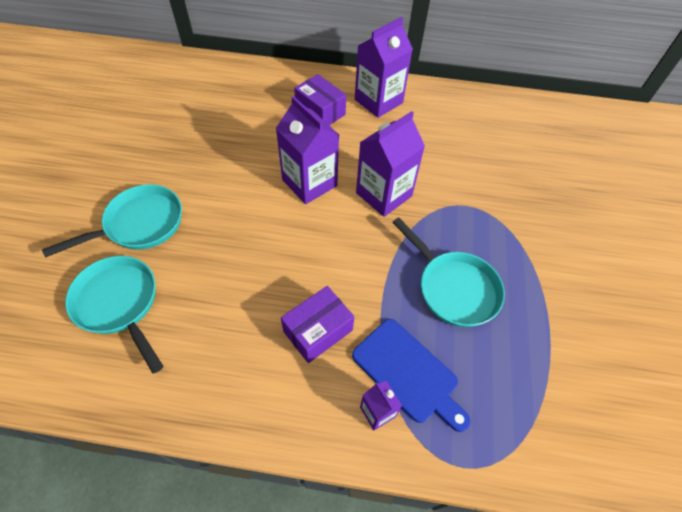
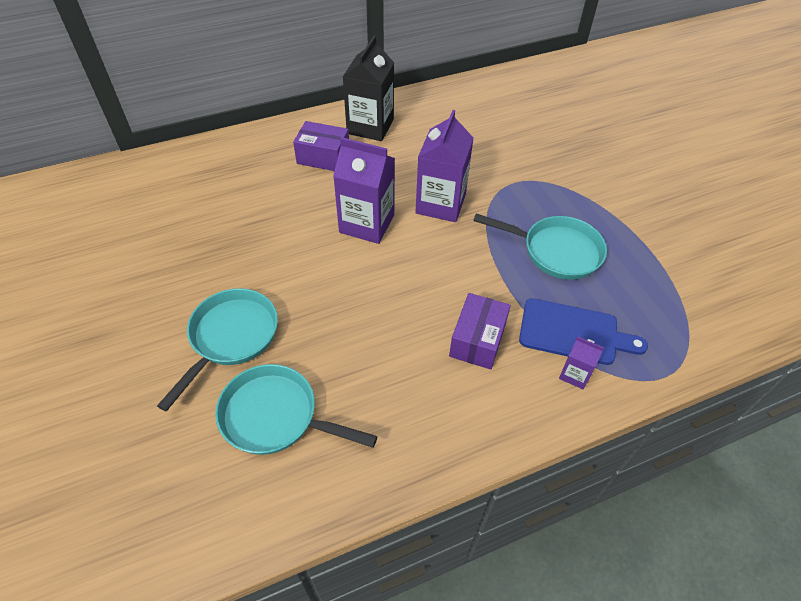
camera: 30 degrees left, 5 degrees down
(378, 101) = (370, 126): purple carton -> black carton

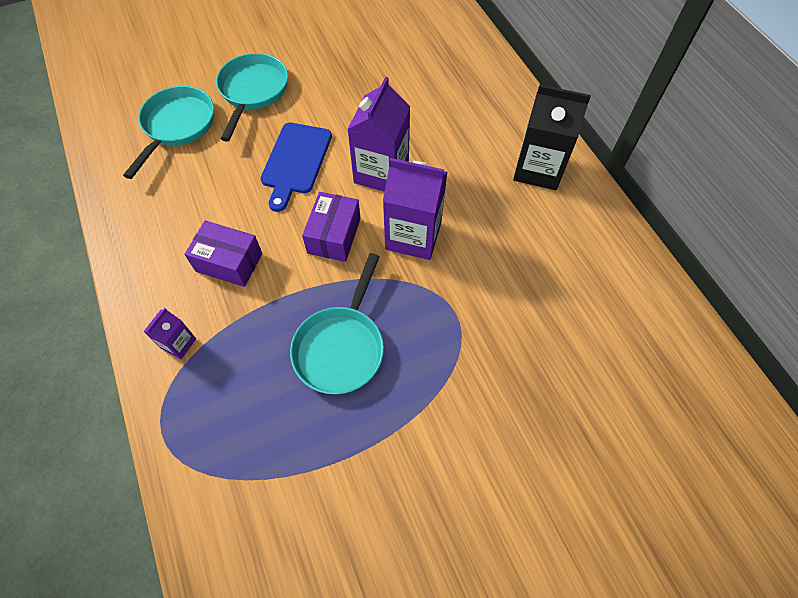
camera: 90 degrees right, 10 degrees up
(230, 338) = (253, 92): turquoise pan -> turquoise pan turned 105 degrees counterclockwise
(323, 157) = (479, 132): purple box -> purple box (334, 235)
(573, 332) = (228, 349): blue cutting board -> blue cutting board (295, 161)

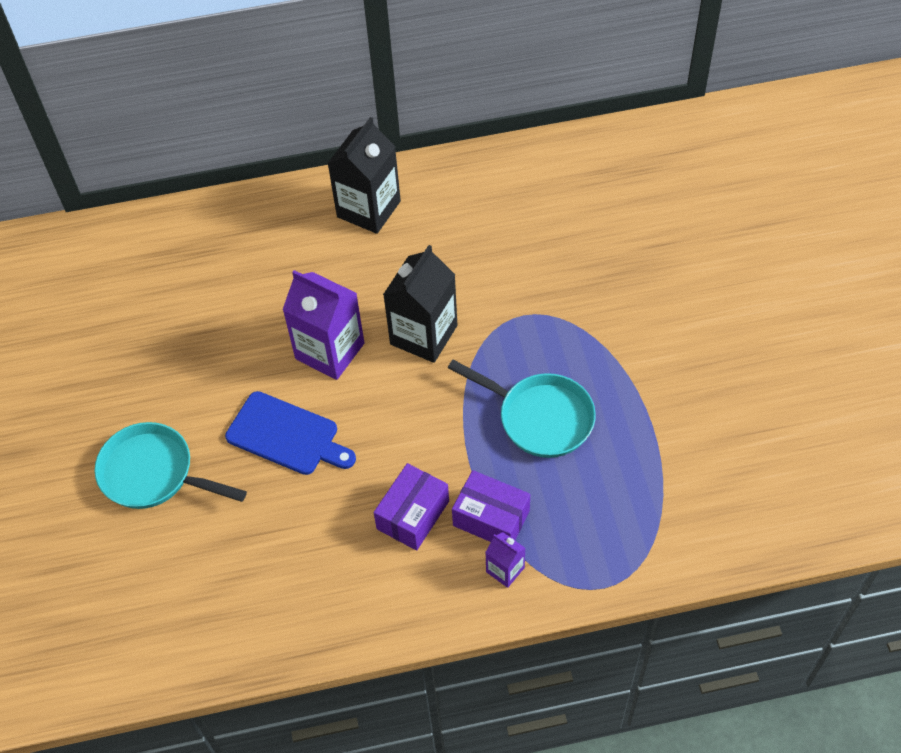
camera: 75 degrees left, 5 degrees down
(177, 126) = (184, 567): turquoise pan -> none
(334, 235) = (404, 408): purple box -> purple box (491, 518)
(413, 236) = (423, 335): purple carton -> black carton

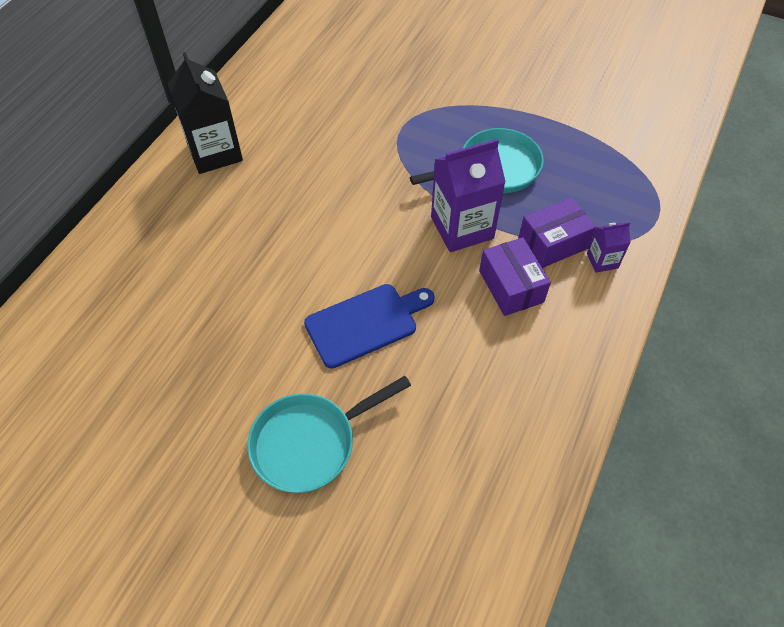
camera: 55 degrees left, 0 degrees up
(330, 351) = (316, 250): purple carton -> purple carton (462, 228)
(423, 335) = (361, 188): black carton -> none

